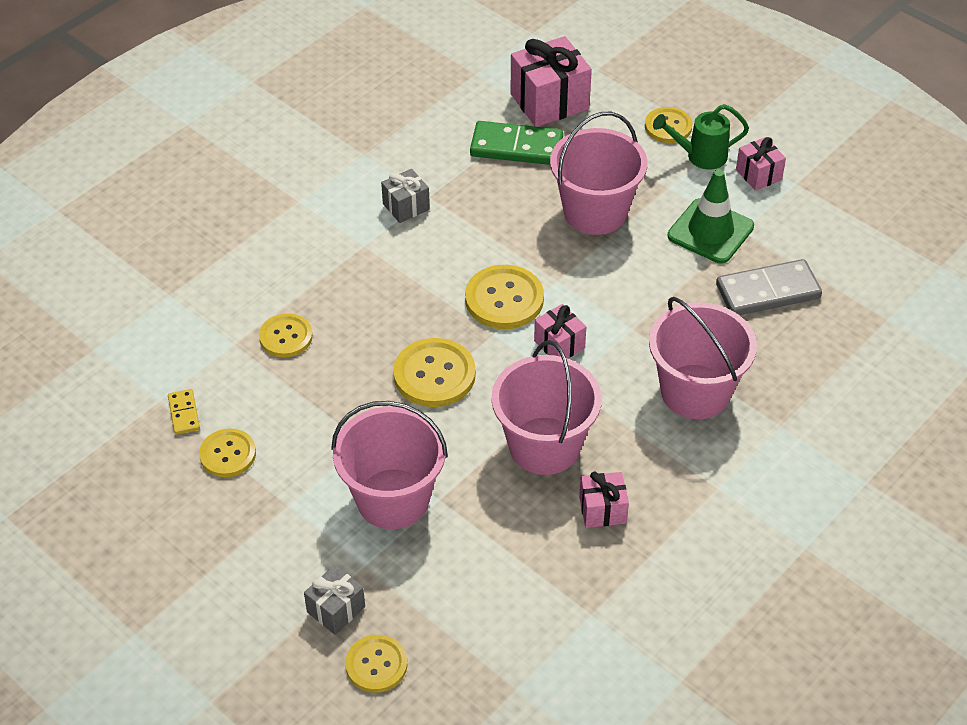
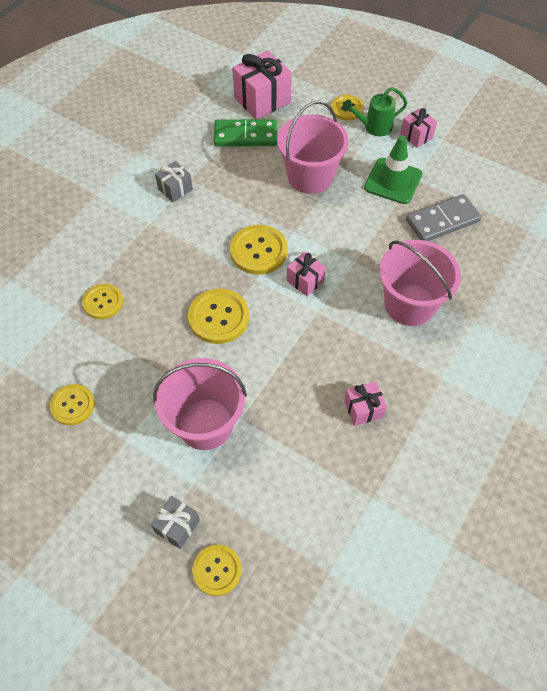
camera: 10 degrees left, 10 degrees up
(184, 413) = (34, 376): yellow domino -> none
(544, 446) = (310, 363): pink bucket -> none

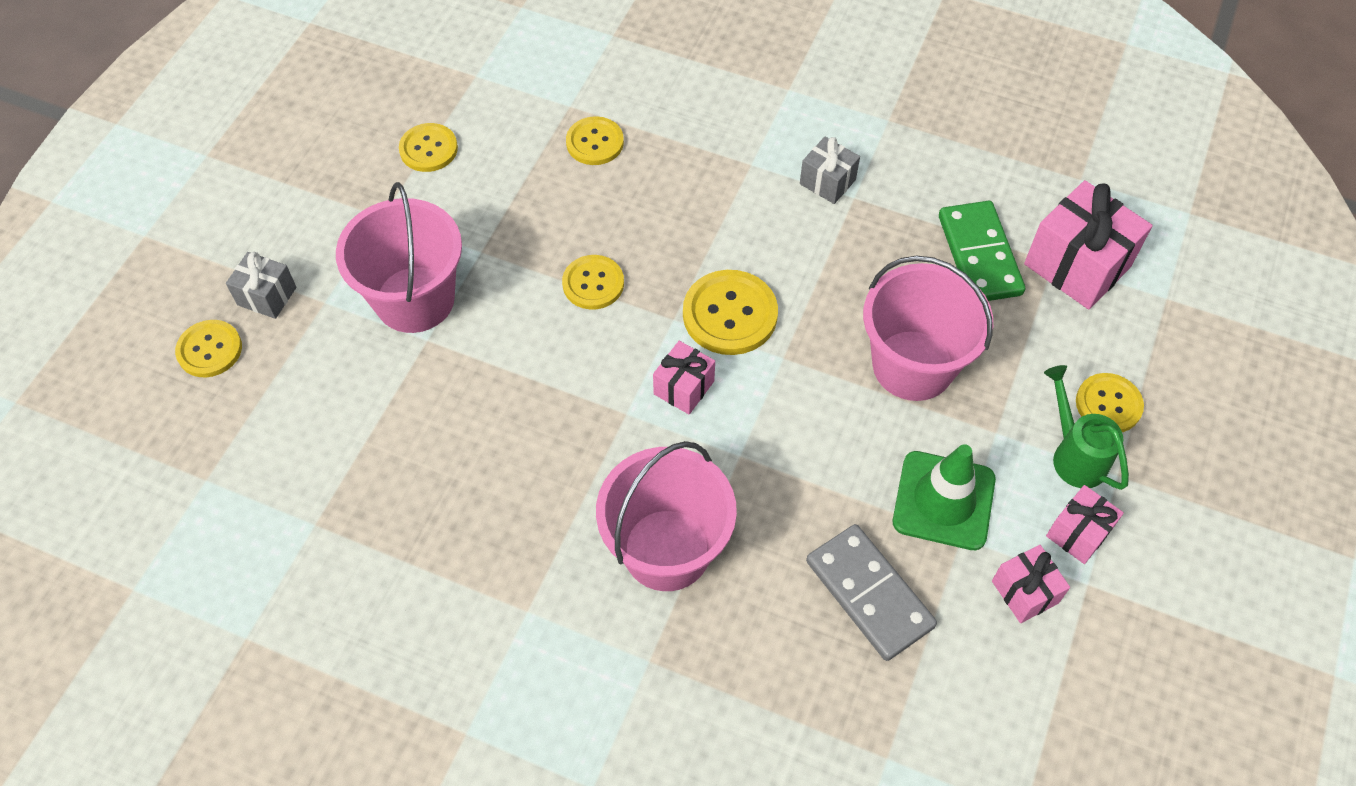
camera: 80 degrees right, 0 degrees up
(219, 317) = (593, 283): yellow button -> yellow button, size x0.66
(363, 409) = (458, 497): pink gift -> pink gift (1025, 592)

